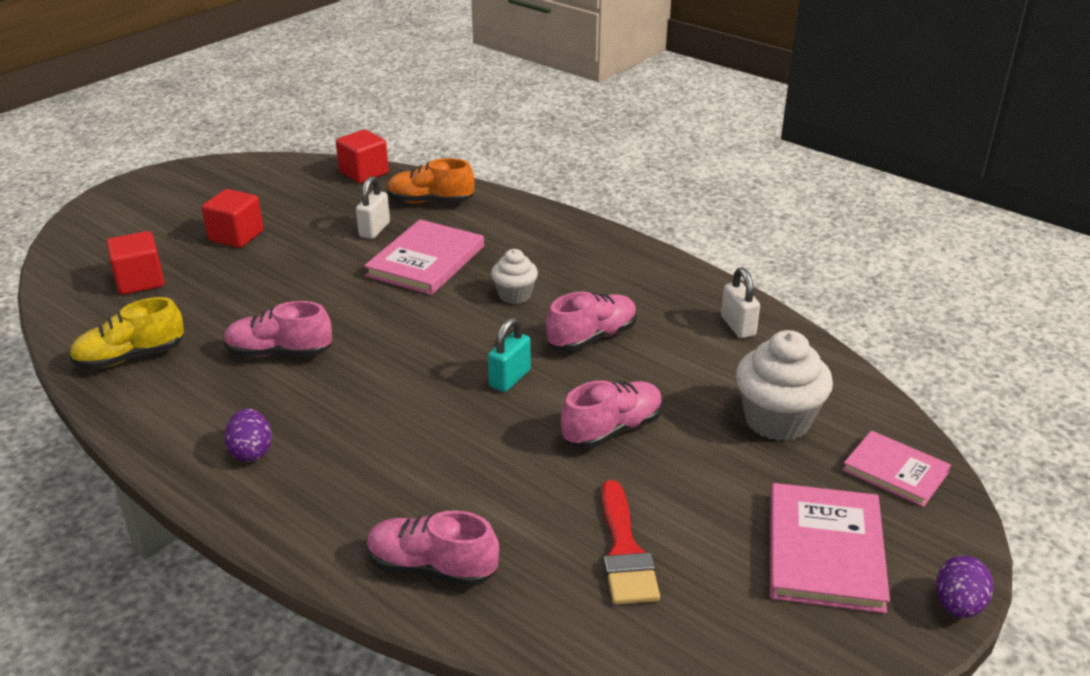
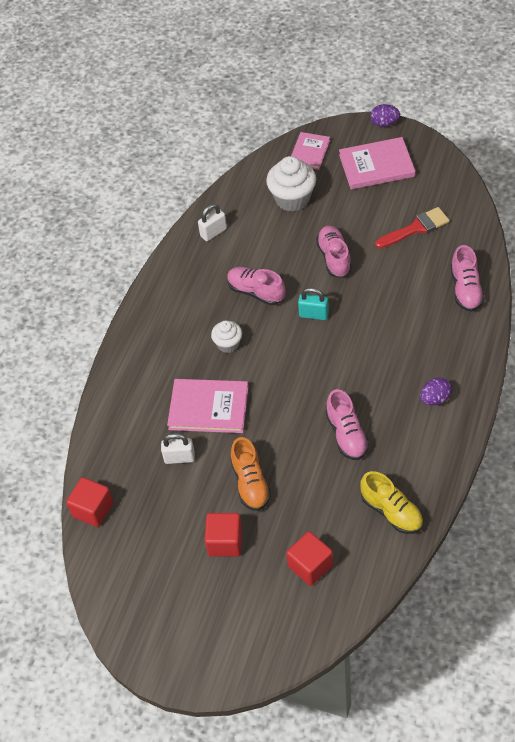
camera: 105 degrees left, 20 degrees up
(430, 202) = (124, 442): orange shoe -> orange shoe (250, 483)
(612, 430) = (334, 258): pink shoe -> pink shoe turned 45 degrees clockwise

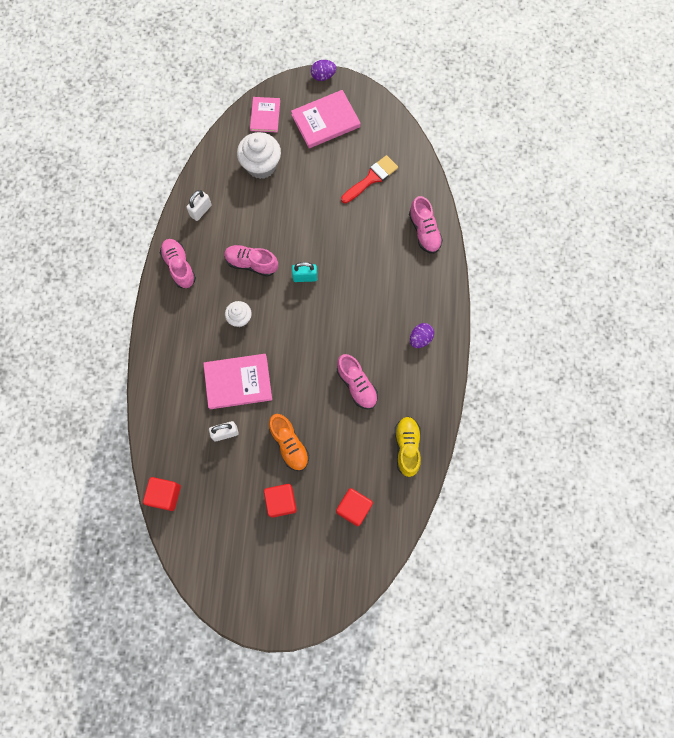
camera: 20 degrees left, 20 degrees up
(334, 258) = (310, 219): pink shoe -> pink shoe (179, 266)
(391, 512) = (407, 447): yellow shoe -> yellow shoe turned 120 degrees counterclockwise

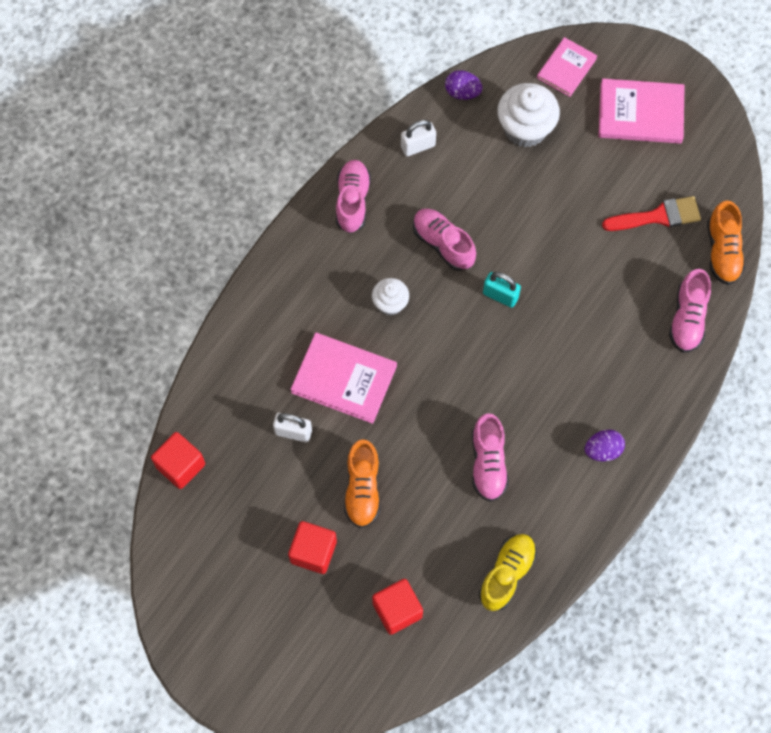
camera: 30 degrees right, 5 degrees down
(323, 76) = (670, 55): purple egg -> purple egg (462, 92)
(421, 180) = (722, 251): none -> orange shoe

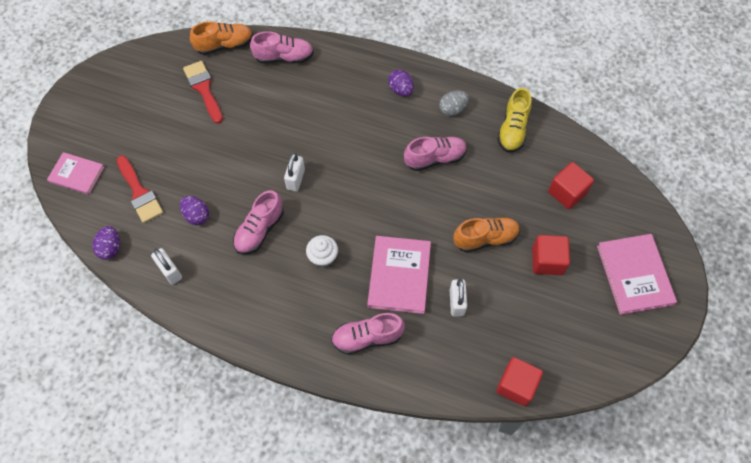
camera: 105 degrees left, 5 degrees down
(352, 201) = (234, 311): pink shoe -> pink shoe (367, 337)
(479, 182) = (196, 215): none -> purple egg
(500, 295) = (295, 179): turquoise padlock -> white padlock
(507, 574) = (513, 129): yellow shoe -> yellow shoe turned 90 degrees counterclockwise
(525, 128) = (139, 193): white cupcake -> red brush
(556, 507) = (452, 109): none -> grey egg
(640, 113) = (113, 115): pink book -> pink book (634, 275)

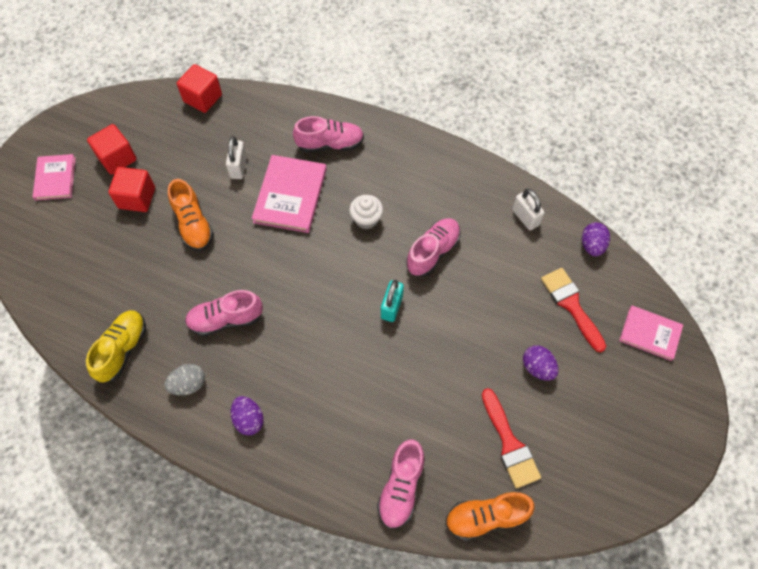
camera: 175 degrees left, 0 degrees up
(196, 215) = (503, 273): purple egg -> purple egg (537, 367)
(284, 57) = (401, 487): pink shoe -> pink shoe turned 75 degrees counterclockwise
(295, 179) = (391, 307): white padlock -> turquoise padlock
(485, 238) = (193, 224): orange shoe -> orange shoe turned 105 degrees counterclockwise
(567, 192) = (88, 267): red cube -> red cube (117, 158)
(634, 275) = (55, 178): pink book -> pink book, size x0.64

